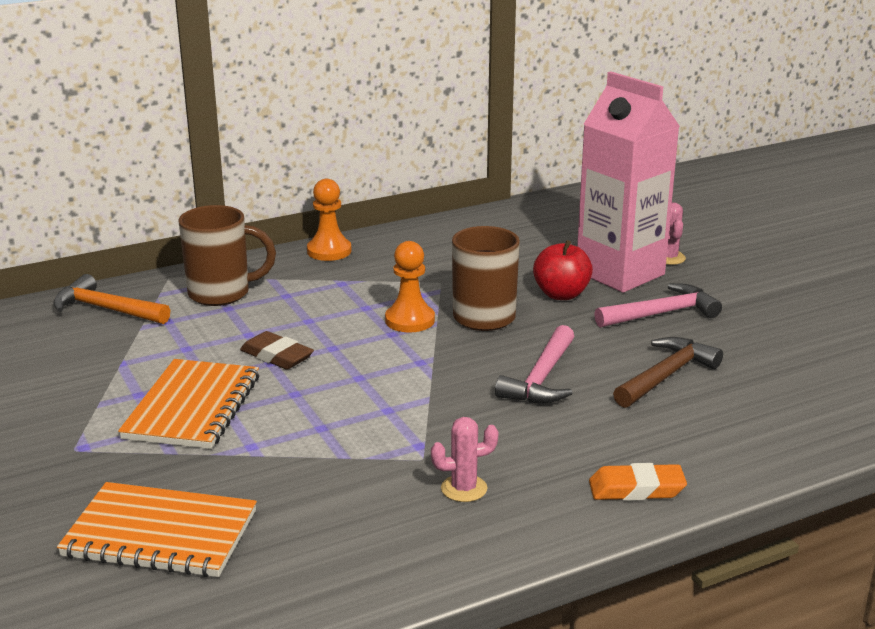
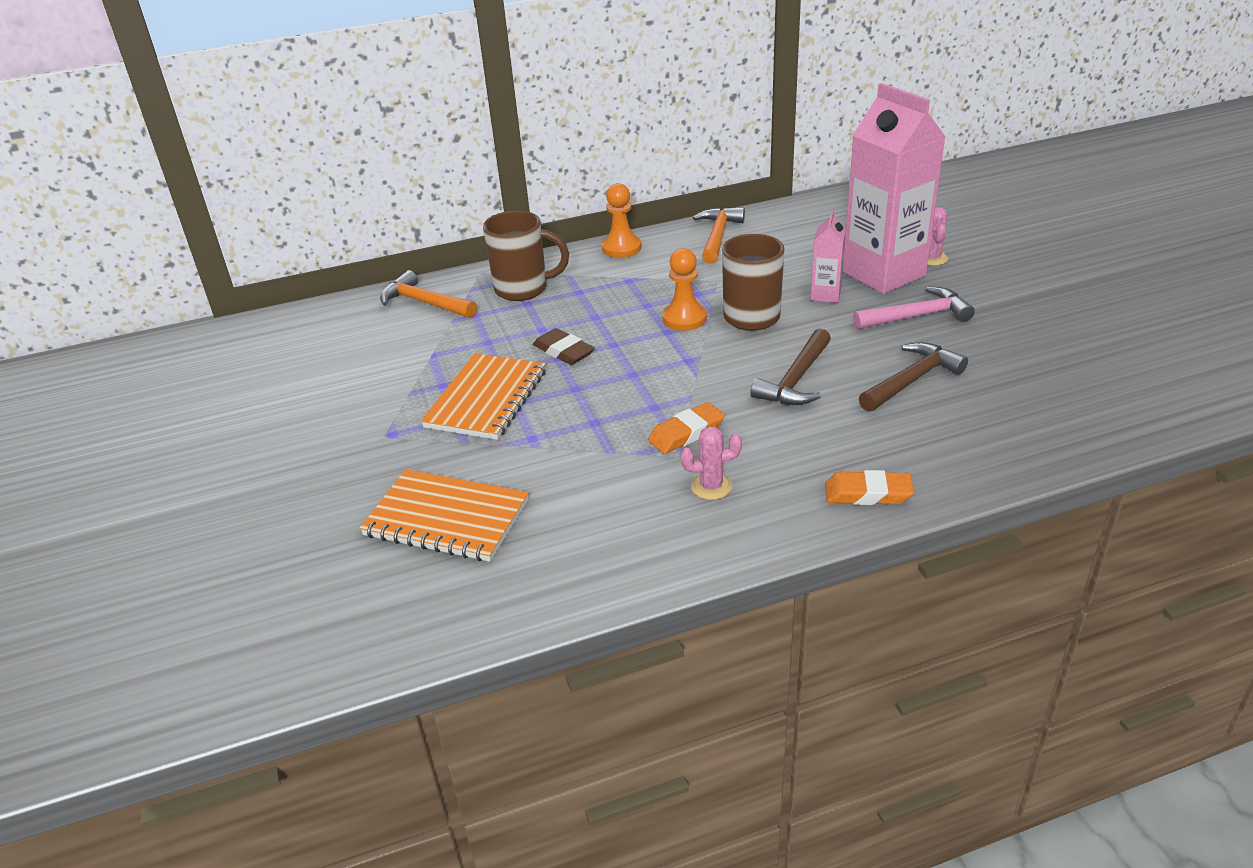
camera: 10 degrees right, 10 degrees up
(428, 435) = (686, 433): none -> orange eraser
(435, 238) = (717, 236): none -> orange hammer
(541, 379) = (796, 380): pink hammer -> brown hammer
(561, 294) = (825, 295): red apple -> pink carton

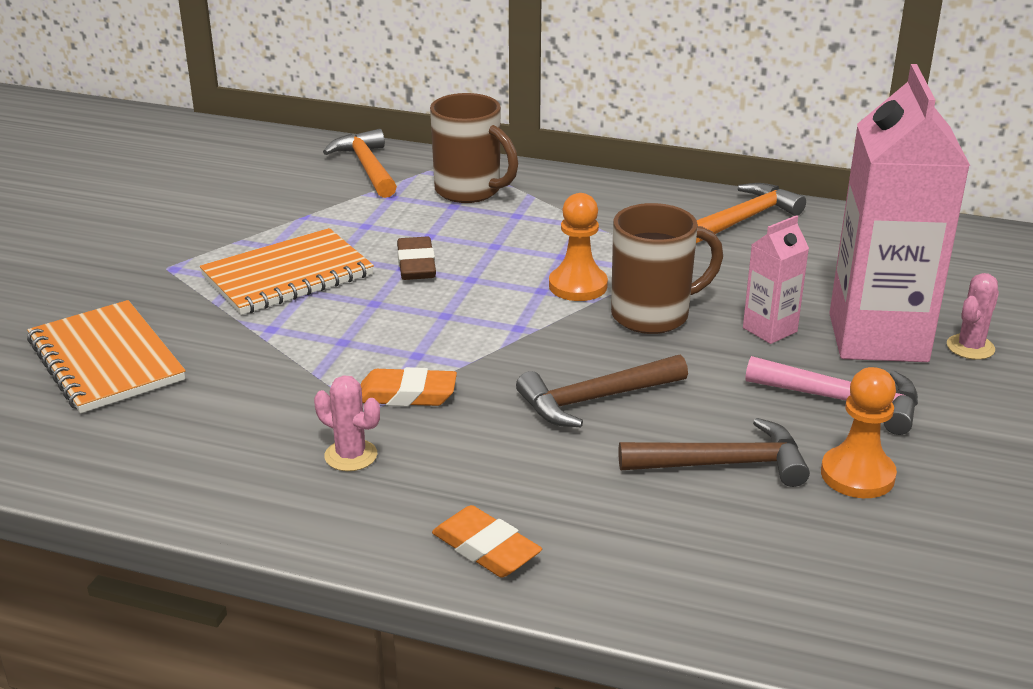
camera: 35 degrees right, 5 degrees down
(621, 248) = (623, 190): orange pawn -> orange pawn (857, 475)

